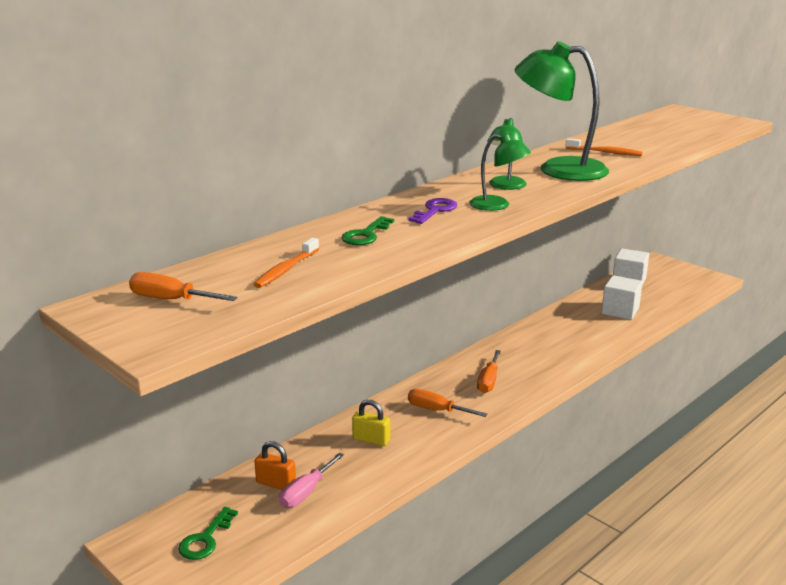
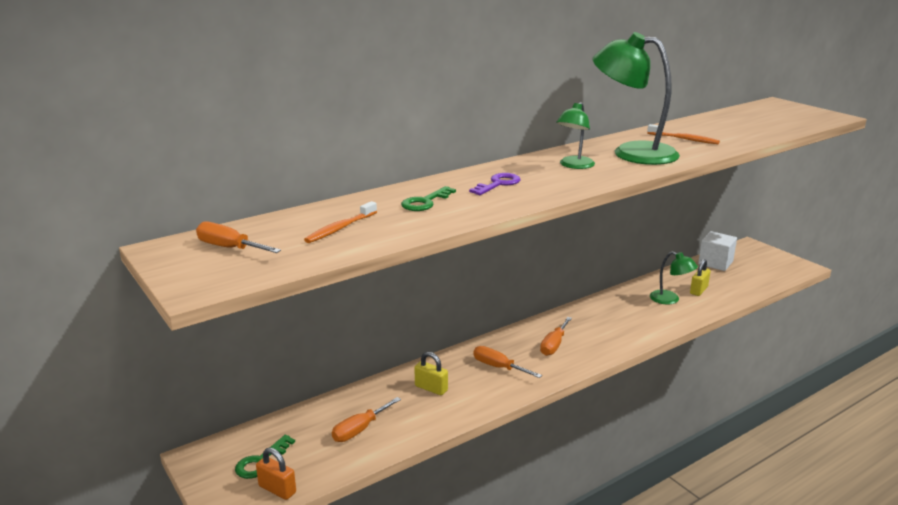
camera: 10 degrees right, 0 degrees up
(276, 483) = (336, 419): orange padlock -> orange padlock (277, 489)
(306, 492) = (359, 430): pink screwdriver -> orange screwdriver
(497, 205) = (558, 183): green lamp -> green lamp (670, 299)
(620, 311) = (698, 290): white cube -> yellow padlock

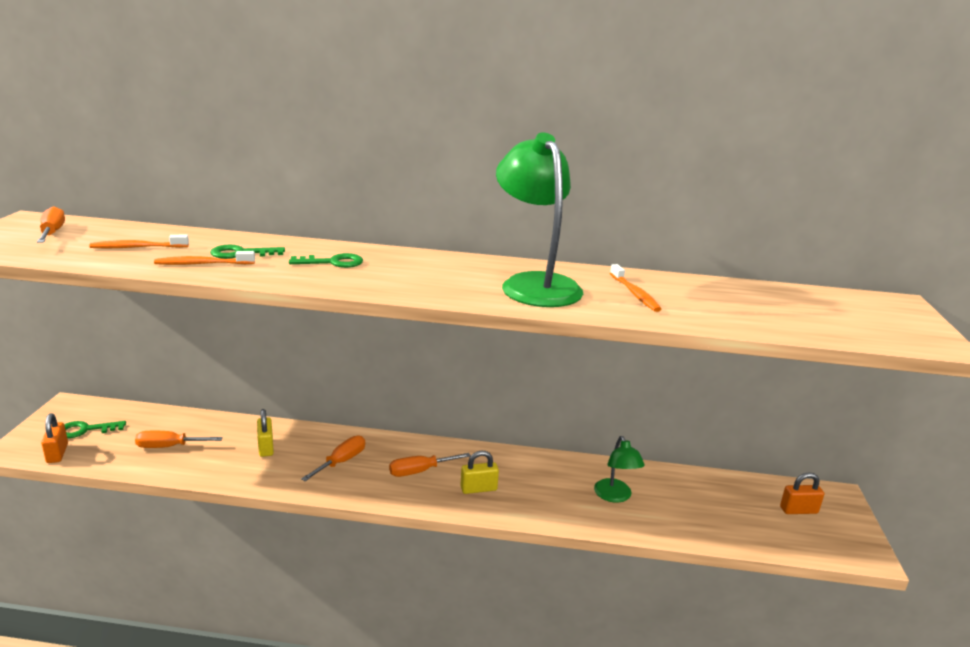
camera: 40 degrees right, 0 degrees up
(426, 218) = (203, 264): none -> orange toothbrush
(498, 184) = (333, 262): purple key -> green key
(498, 367) = (341, 462): orange screwdriver -> orange screwdriver turned 45 degrees clockwise
(574, 165) = (442, 273): green lamp -> none
(698, 290) = (667, 505): yellow padlock -> yellow padlock (478, 489)
(715, 263) = (748, 490): white cube -> none
(749, 261) = (798, 510): none -> orange padlock

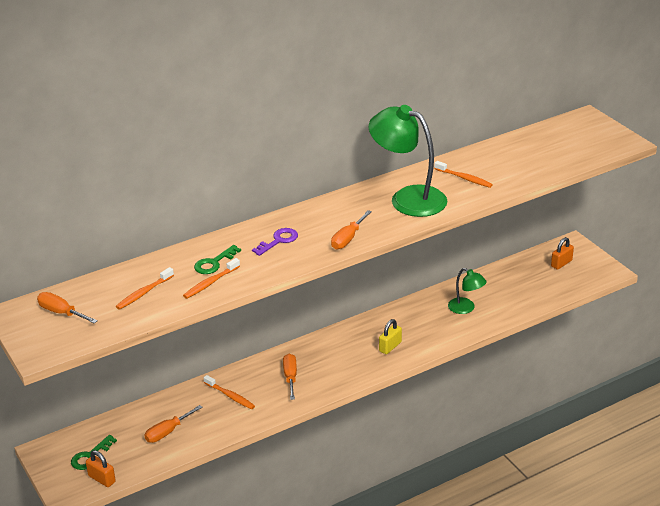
camera: 35 degrees left, 10 degrees up
(266, 447) = (230, 396): yellow padlock -> orange toothbrush
(333, 262) = (278, 241): green key -> purple key
(419, 471) = (344, 356): orange screwdriver -> orange screwdriver (348, 239)

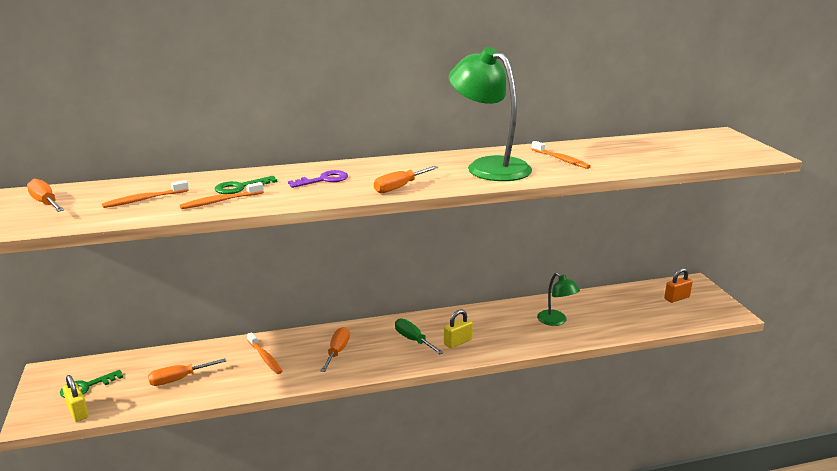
camera: 15 degrees right, 10 degrees down
(102, 479) = (78, 412): orange padlock -> yellow padlock
(351, 352) = (413, 340): none -> green screwdriver

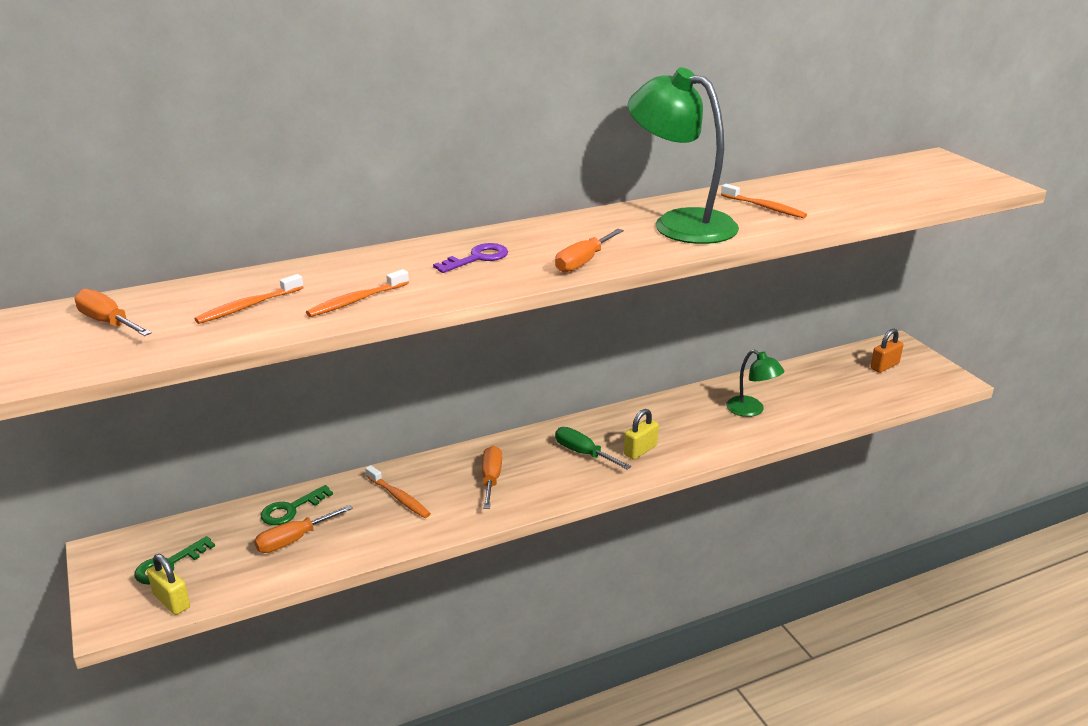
camera: 10 degrees left, 5 degrees up
(240, 187) = (371, 278): green key -> green key (291, 509)

